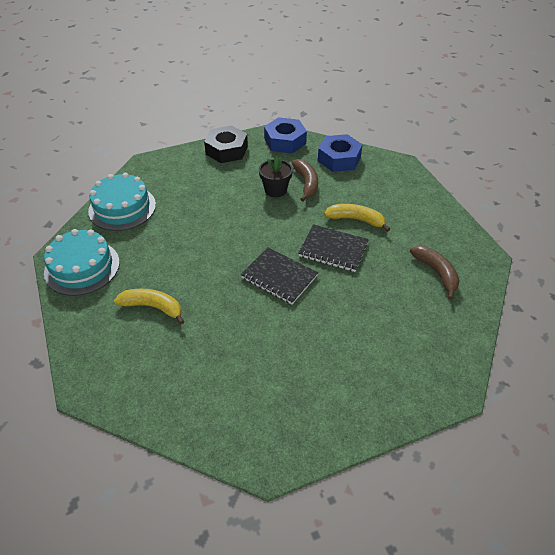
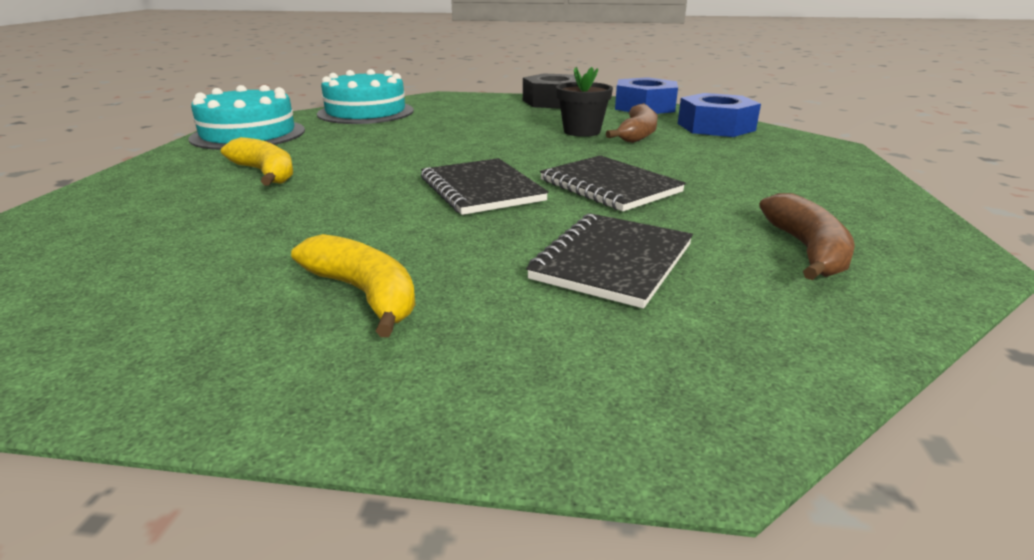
camera: 30 degrees right, 20 degrees down
(356, 219) = (686, 171): yellow banana -> yellow banana (365, 294)
(376, 312) = (613, 262): none -> black notebook

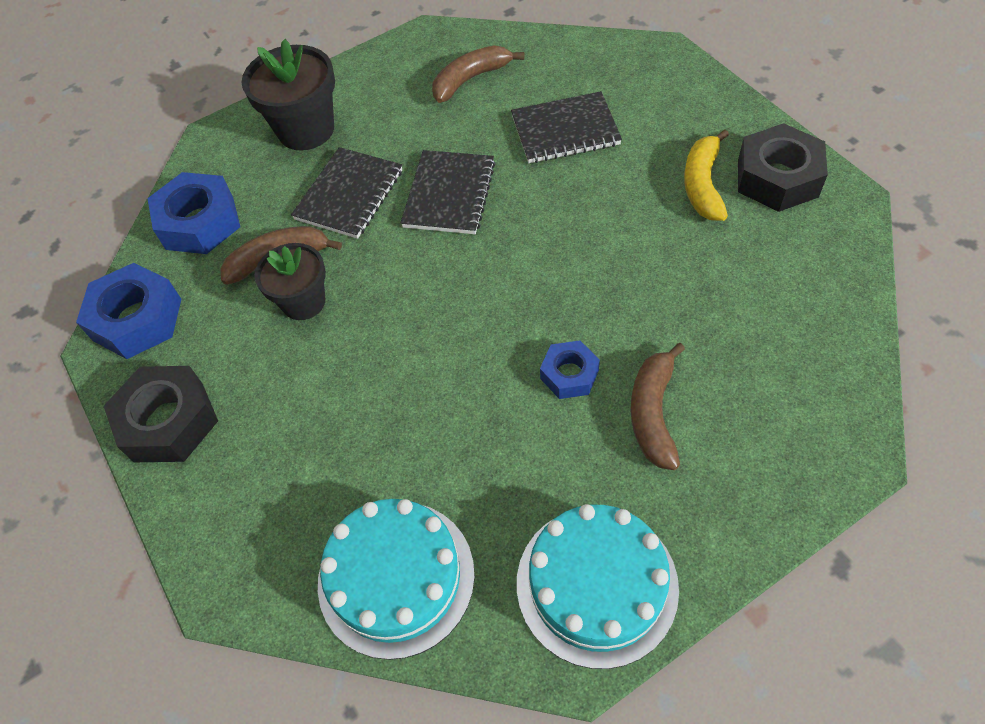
camera: 125 degrees left, 30 degrees up
(249, 351) = (777, 178): none -> black nut
(266, 173) = (653, 413): yellow banana -> brown banana
(354, 165) = (569, 374): none -> blue nut
(481, 189) = (529, 251): black notebook -> black notebook (349, 195)
(798, 168) = (306, 130): none -> black flower pot

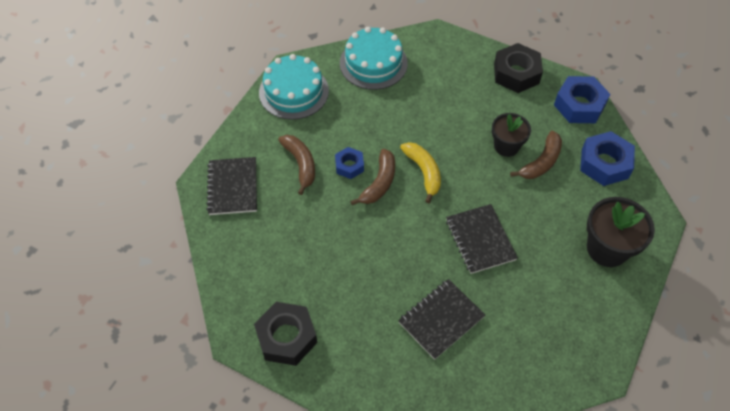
camera: 145 degrees right, 0 degrees up
(349, 195) = (538, 215): black notebook -> black notebook (233, 187)
(470, 79) = (535, 339): brown banana -> brown banana (379, 183)
(703, 184) = (331, 312): yellow banana -> yellow banana (423, 172)

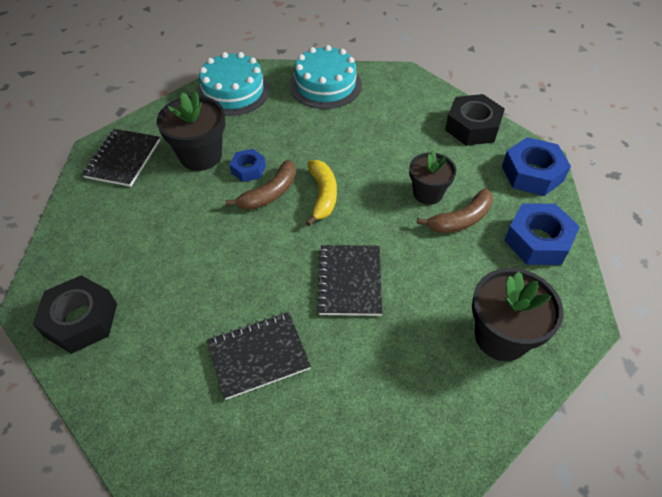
camera: 20 degrees right, 5 degrees down
(301, 164) = (201, 156): brown banana -> black flower pot

